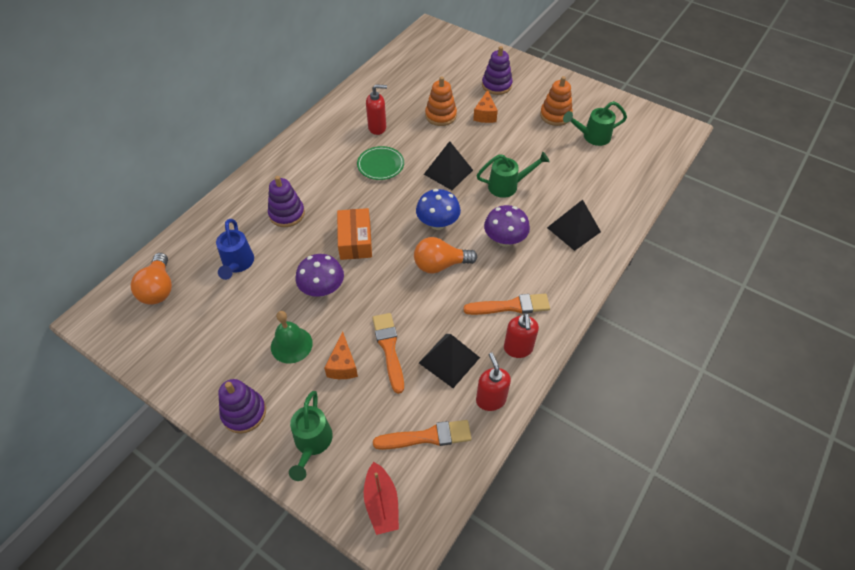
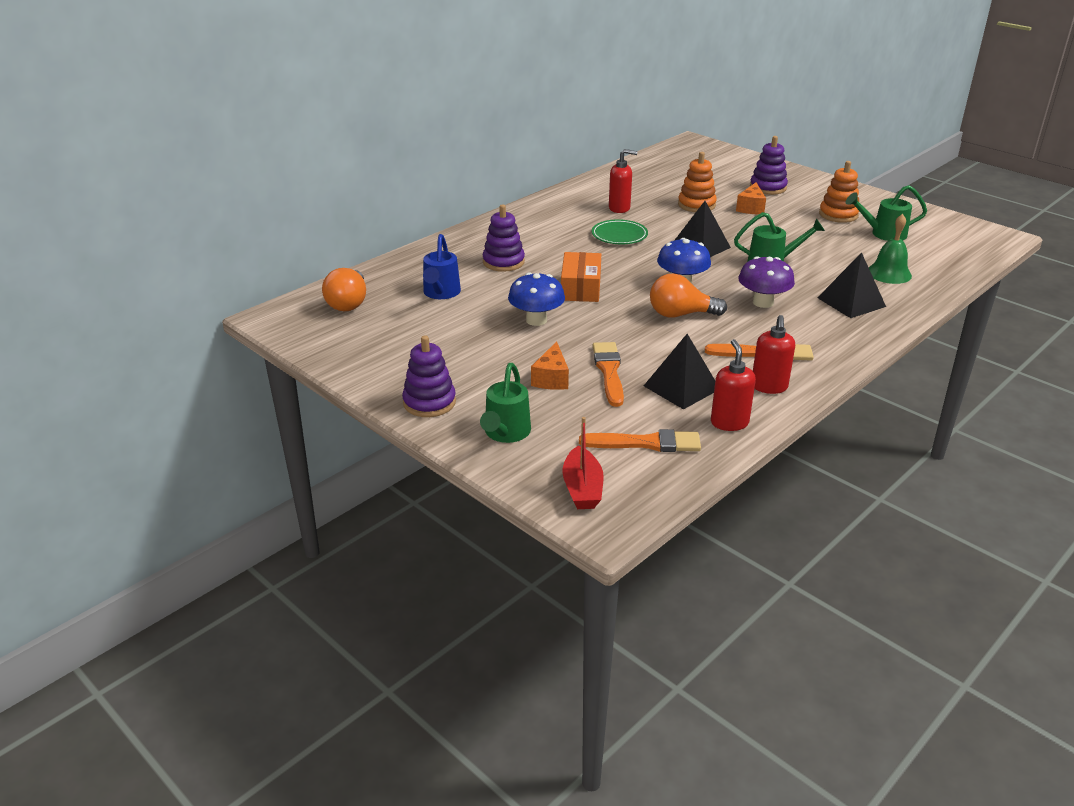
camera: 10 degrees right, 20 degrees down
(291, 345) = (493, 358): green bell -> green bell (889, 273)
(322, 289) = (536, 320): purple mushroom -> blue mushroom

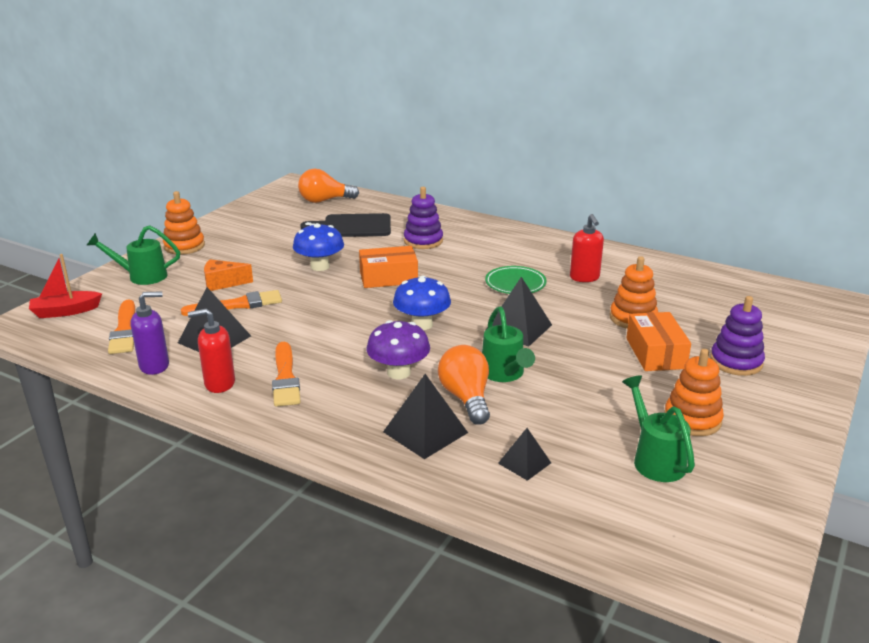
camera: 75 degrees right, 5 degrees down
(429, 402) = (184, 246): purple stacking toy -> orange stacking toy
(440, 293) = (353, 226): blue watering can -> black cutting board
(680, 314) = (353, 329): orange light bulb -> orange light bulb (466, 398)
(729, 422) = (155, 366): red soap dispenser -> purple soap dispenser
(751, 208) = (655, 353): orange cheese -> orange box
(889, 273) = (524, 463): green bell -> black pyramid

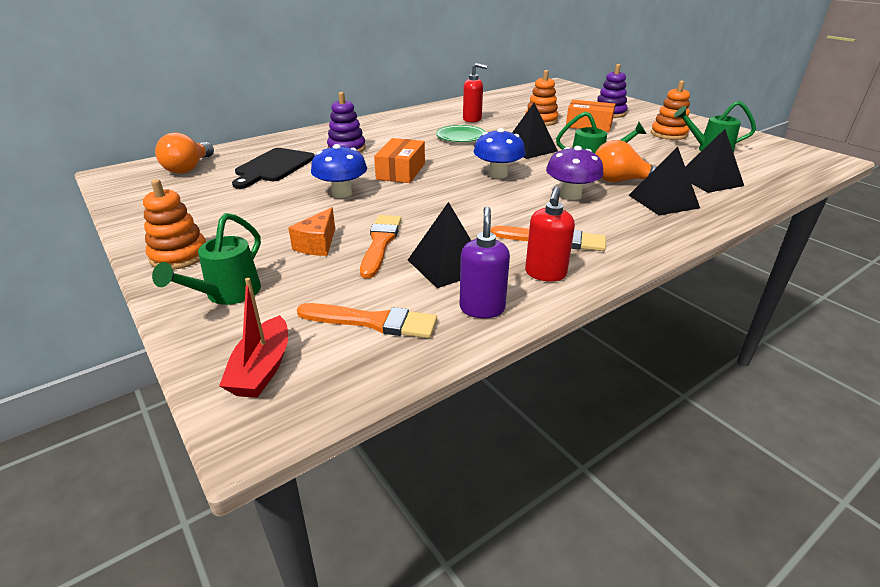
camera: 65 degrees left, 5 degrees up
(524, 463) = (709, 180): black pyramid -> black pyramid, size x1.67

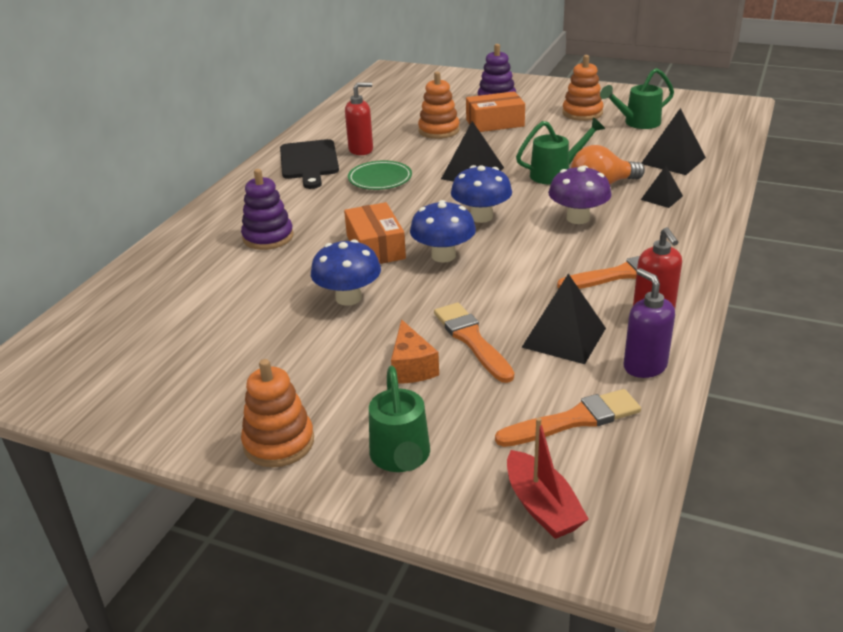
camera: 30 degrees left, 0 degrees up
(188, 168) = (99, 334): orange light bulb -> none
(273, 167) = (213, 293): black cutting board -> black cutting board (309, 162)
(437, 189) = (443, 256): none -> blue mushroom
(663, 201) = (661, 198): black pyramid -> black pyramid, size x0.60

